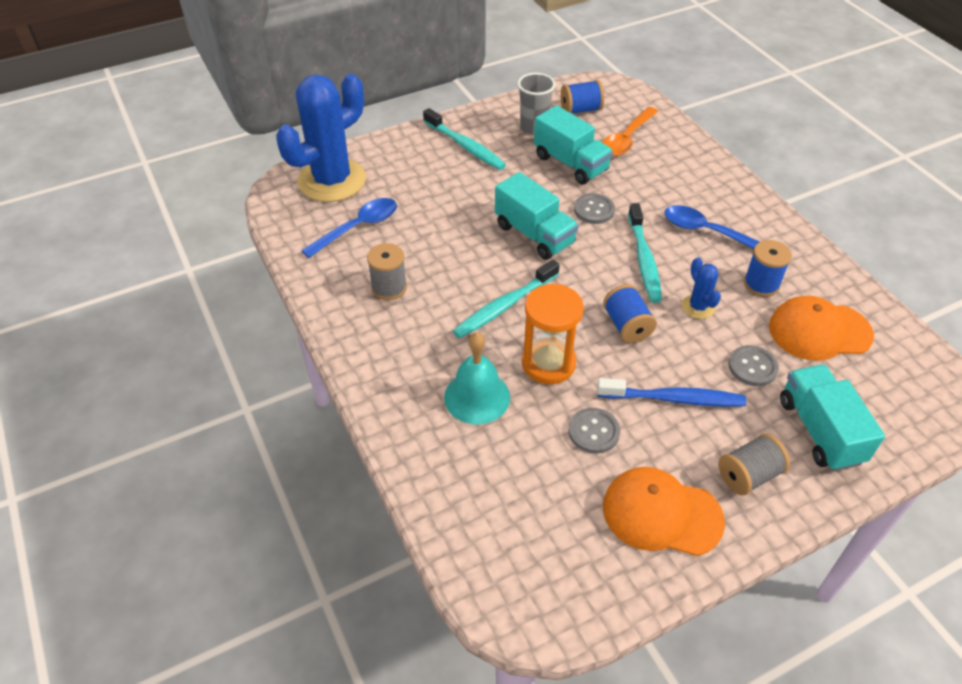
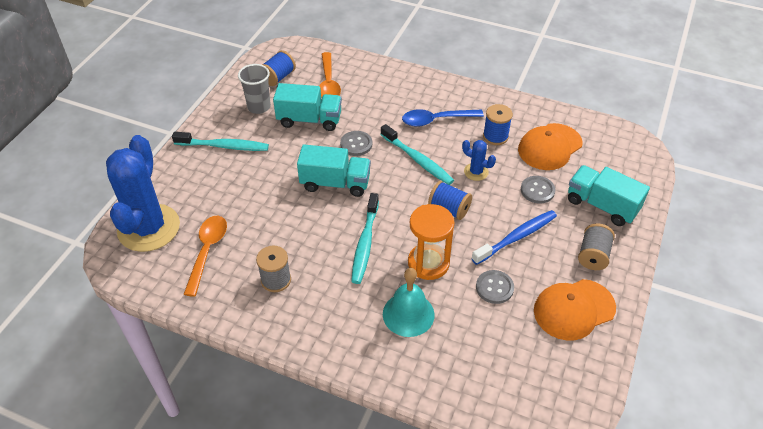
camera: 40 degrees left, 0 degrees up
(357, 228) = (207, 251): blue spoon -> orange spoon

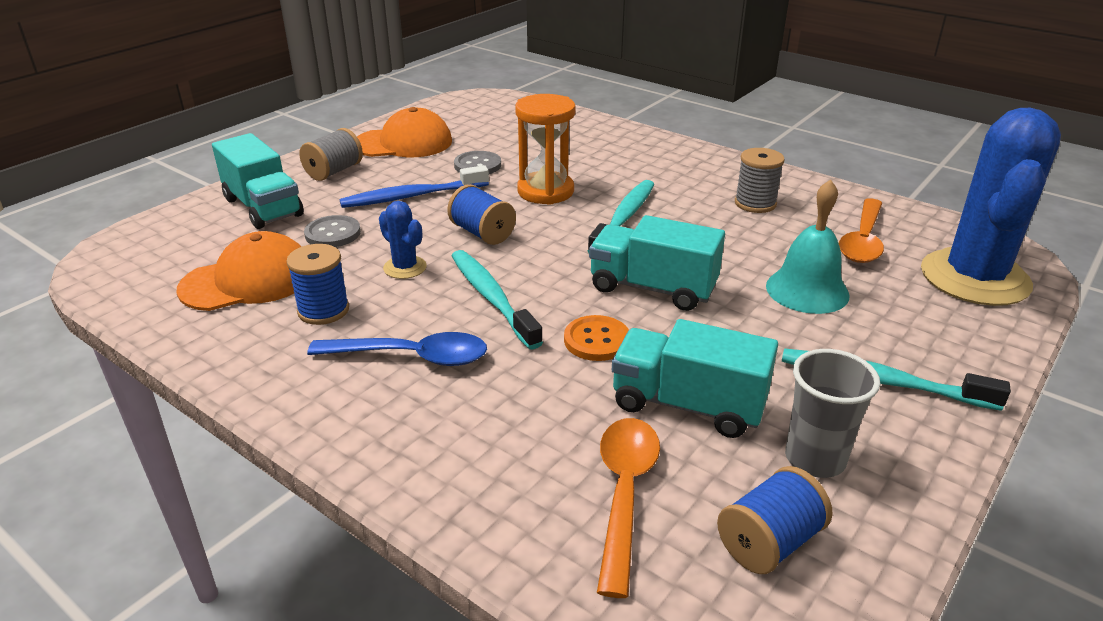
camera: 165 degrees left, 15 degrees down
(356, 144) = (596, 340): grey button -> orange button
(408, 314) = (592, 161): turquoise bell -> turquoise bell (807, 290)

